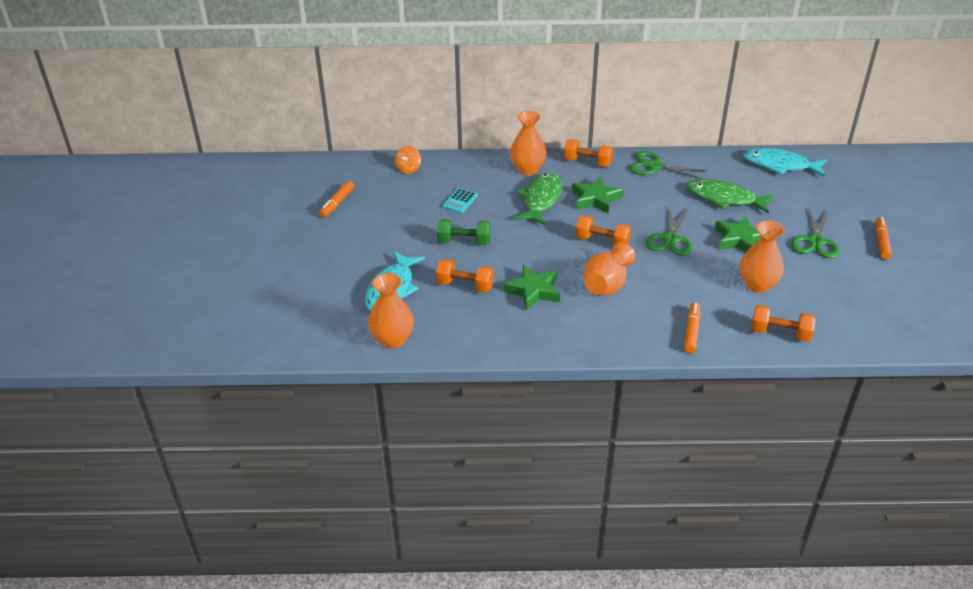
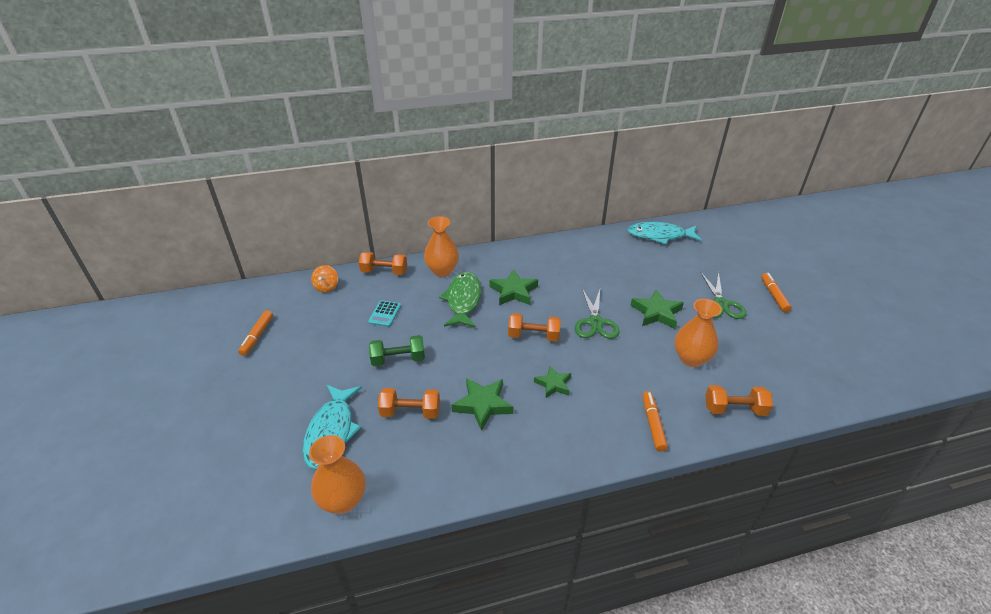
camera: 15 degrees left, 0 degrees up
(587, 162) = (495, 256): orange dumbbell -> orange dumbbell (384, 272)
(607, 285) = (553, 384): orange vase -> green star
(655, 166) = (556, 251): green scissors -> none
(725, 199) = (627, 274): green fish -> none

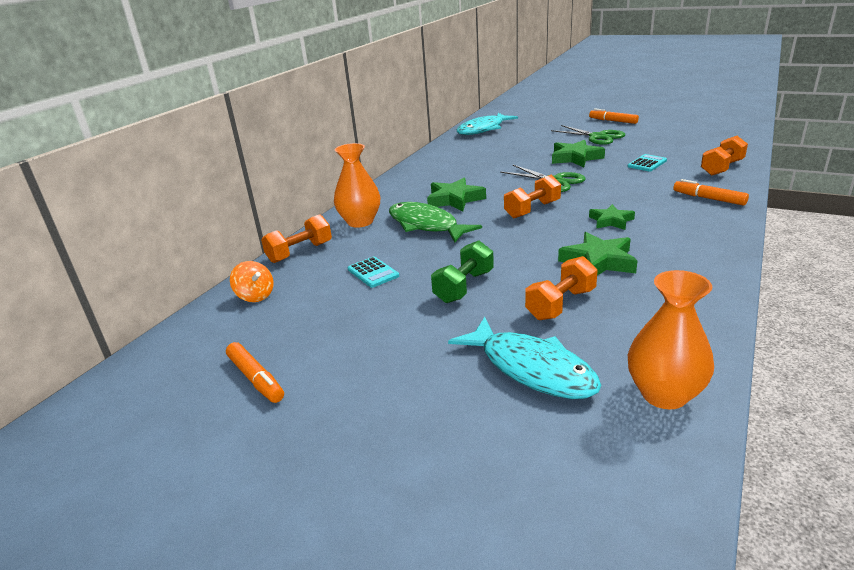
camera: 45 degrees left, 10 degrees down
(691, 358) = (647, 163): orange vase -> turquoise calculator

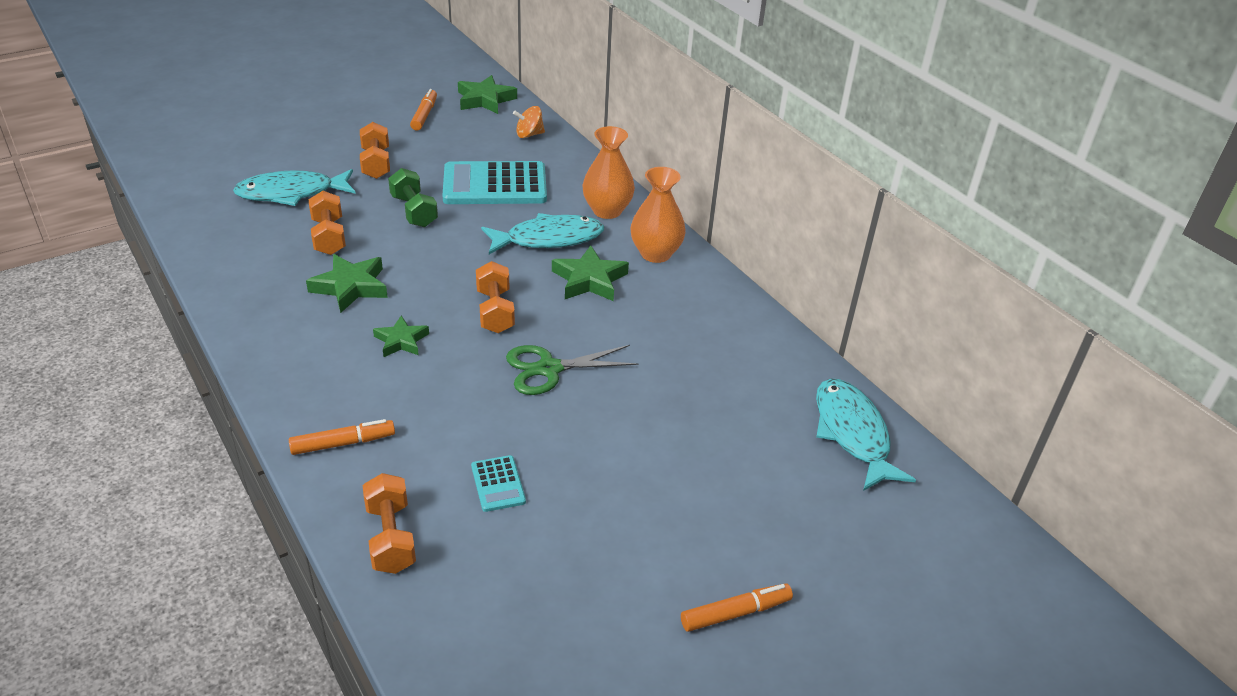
camera: 115 degrees right, 10 degrees up
(256, 379) = (424, 115): orange marker -> orange marker turned 105 degrees clockwise
(300, 252) = (580, 167): orange dumbbell -> orange dumbbell (376, 163)
(373, 273) = (495, 185): turquoise calculator -> turquoise calculator, size x2.21
(426, 225) = (548, 239): green fish -> turquoise fish
(575, 158) = (603, 438): green star -> green star (485, 100)
(597, 137) = (667, 524): green scissors -> none
(664, 394) = (202, 220): orange vase -> orange vase (655, 253)

